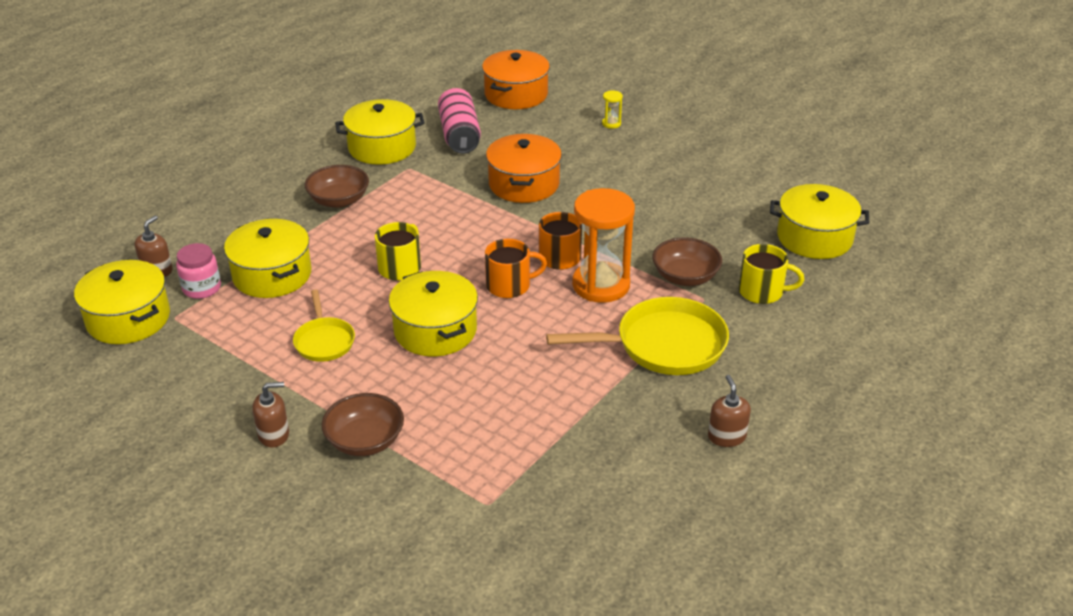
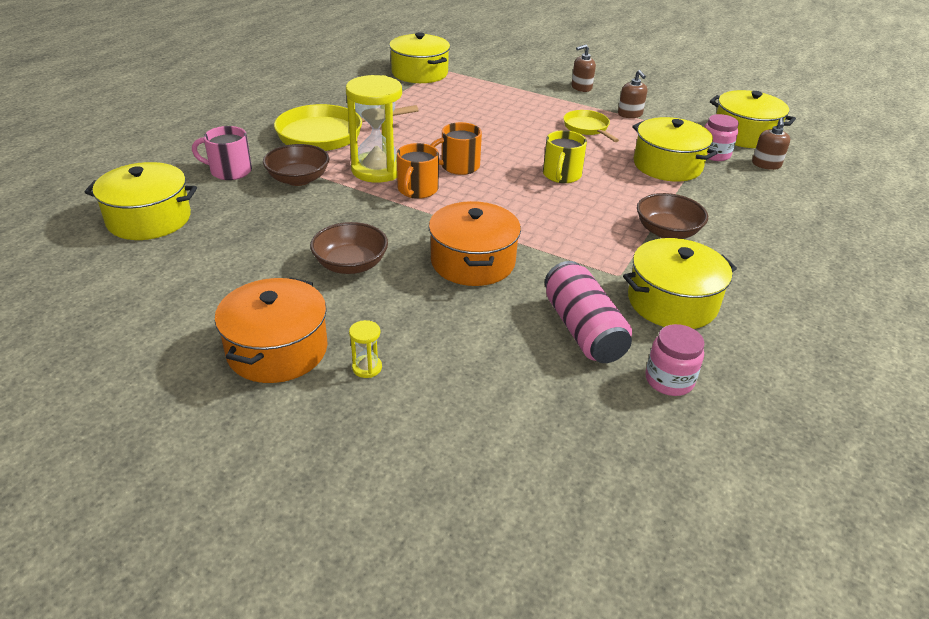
camera: 170 degrees right, 0 degrees up
(365, 441) = (523, 87): brown bowl -> brown bowl (350, 264)
(420, 107) = (669, 380): none -> pink jar
(435, 330) = (507, 136): yellow pot -> yellow pot (419, 73)
(516, 94) = (531, 423): orange pot -> orange pot (277, 349)
(601, 285) = (377, 170): orange hourglass -> yellow hourglass
(727, 436) = (292, 94): brown soap dispenser -> brown soap dispenser (630, 114)
(762, 292) = (229, 171): yellow mug -> pink mug

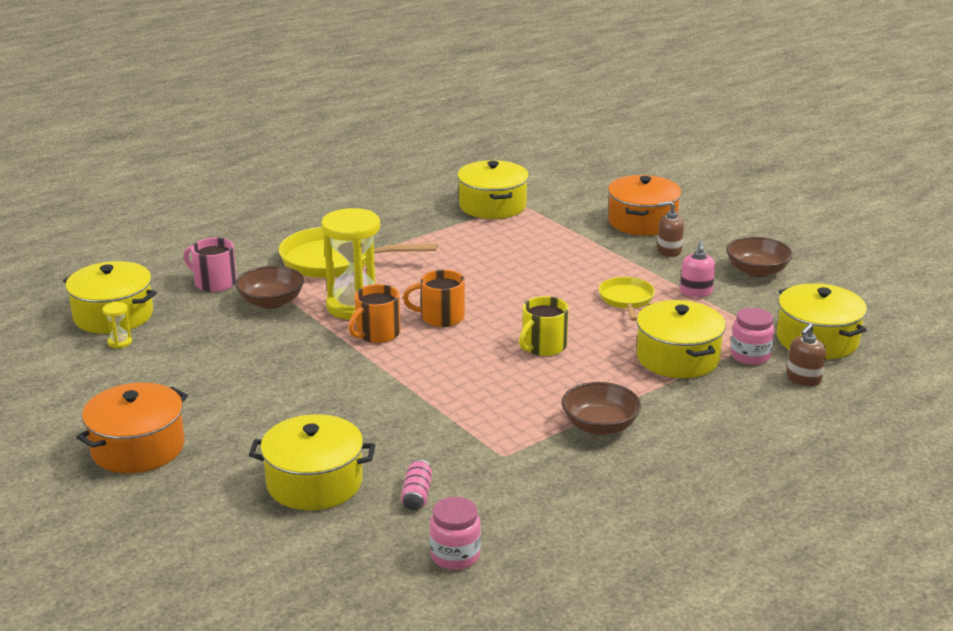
camera: 25 degrees right, 10 degrees down
(350, 264) = (255, 391): brown bowl -> brown bowl (757, 271)
(367, 368) = (198, 479): yellow hourglass -> yellow hourglass (119, 342)
(473, 262) = (369, 413): orange pot -> orange pot (642, 222)
(582, 329) = (416, 495): pink can -> pink can, size x0.50
(630, 114) = (696, 292): brown soap dispenser -> pink soap dispenser
(672, 302) = (531, 492): yellow pot -> yellow pot (314, 483)

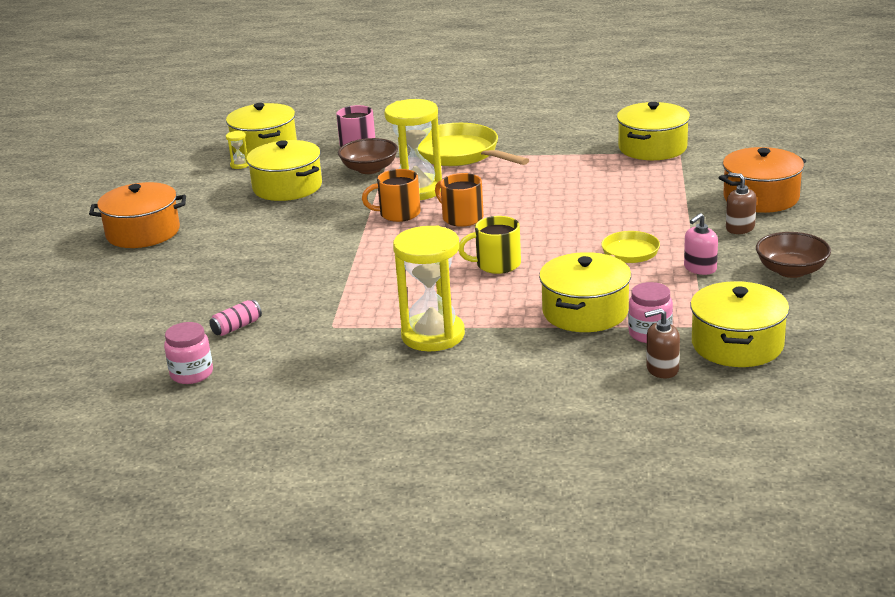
camera: 45 degrees right, 0 degrees up
(314, 483) = (195, 293): yellow pot -> yellow pot (287, 187)
(600, 426) = (433, 335): brown bowl -> yellow hourglass

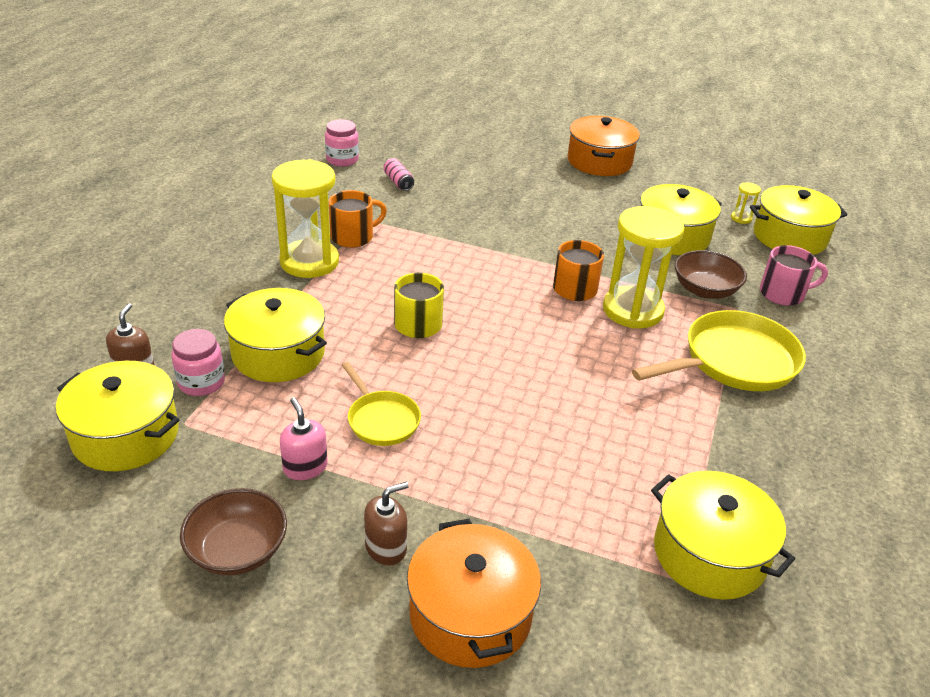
camera: 100 degrees right, 10 degrees up
(461, 218) = (544, 325): orange mug -> orange mug (353, 237)

